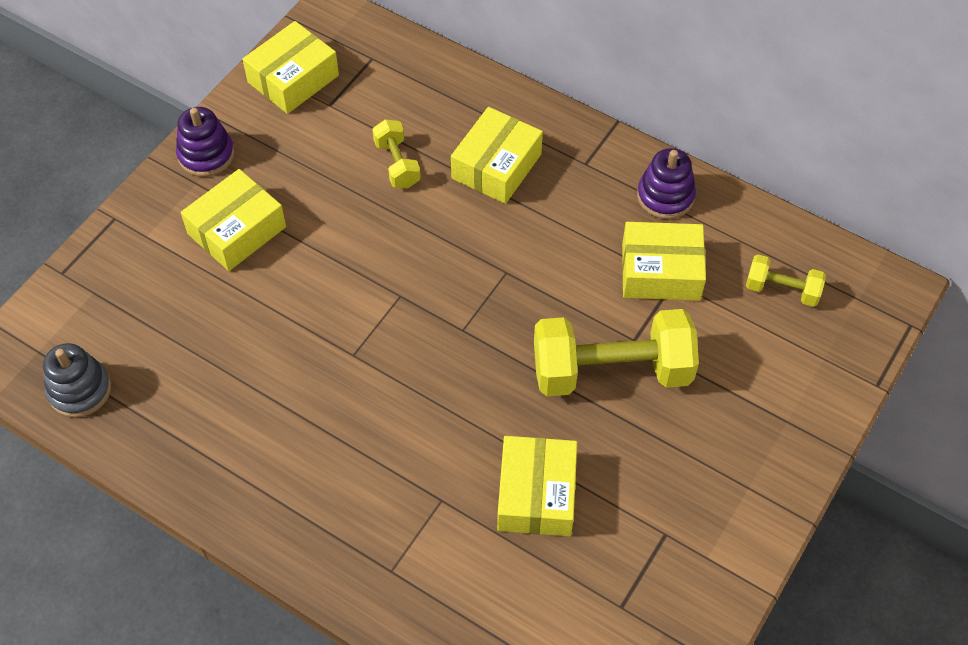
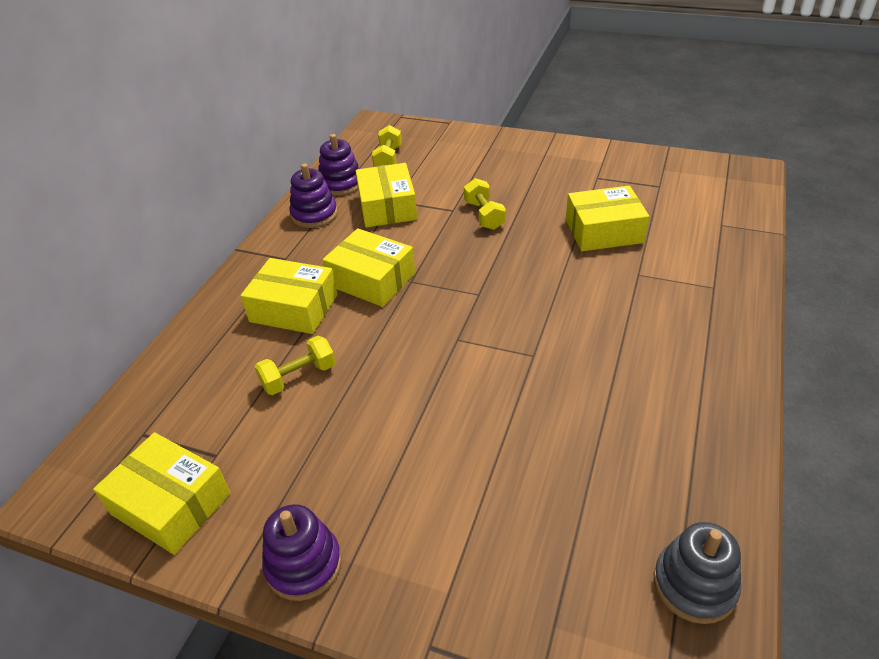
camera: 100 degrees left, 15 degrees down
(237, 230) = (415, 492): yellow box -> yellow box (371, 279)
(611, 371) = (484, 215): yellow dumbbell -> yellow dumbbell, size x0.49
(730, 230) = (341, 184): none -> purple stacking toy

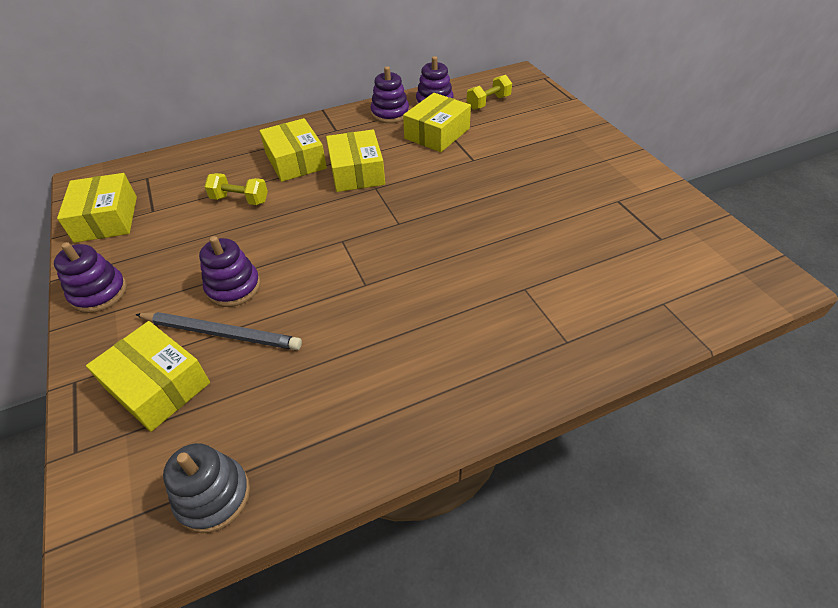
camera: 45 degrees right, 5 degrees up
(432, 445) = (233, 287): none -> purple stacking toy
(484, 215) = (487, 176): yellow dumbbell -> none
(488, 484) = (221, 333): none -> grey pencil
(604, 231) = (553, 241): yellow box -> yellow box (158, 385)

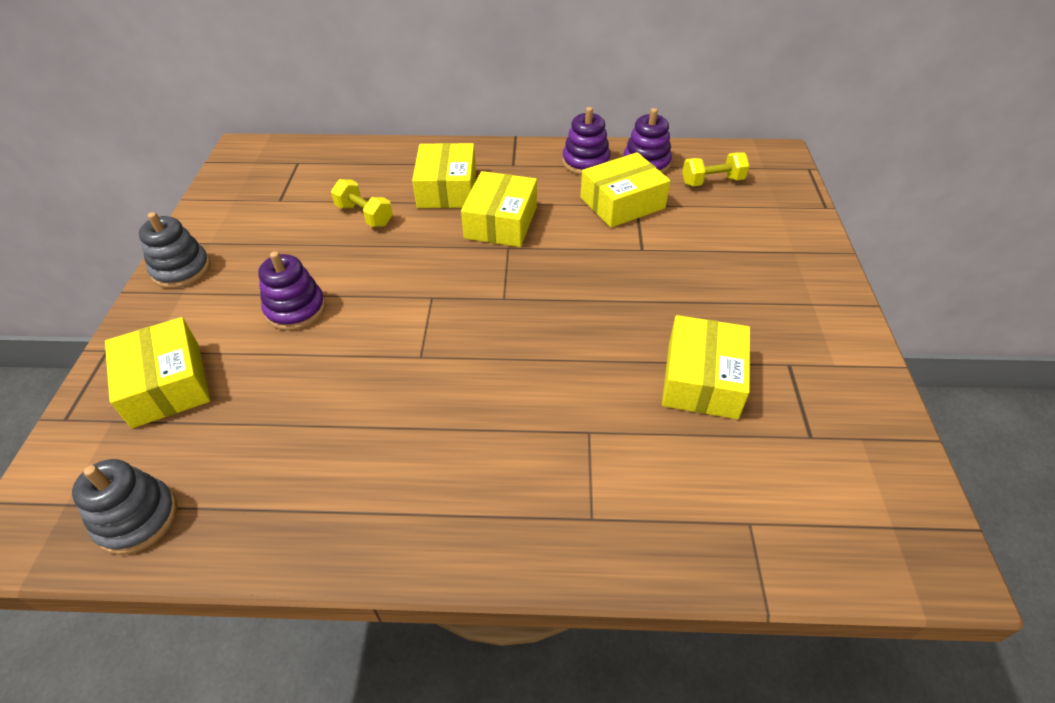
camera: 25 degrees right, 0 degrees up
(99, 293) = (181, 270): purple stacking toy -> grey stacking toy
(106, 219) = (236, 195): yellow box -> yellow box (702, 379)
(221, 333) = (253, 354): grey pencil -> none

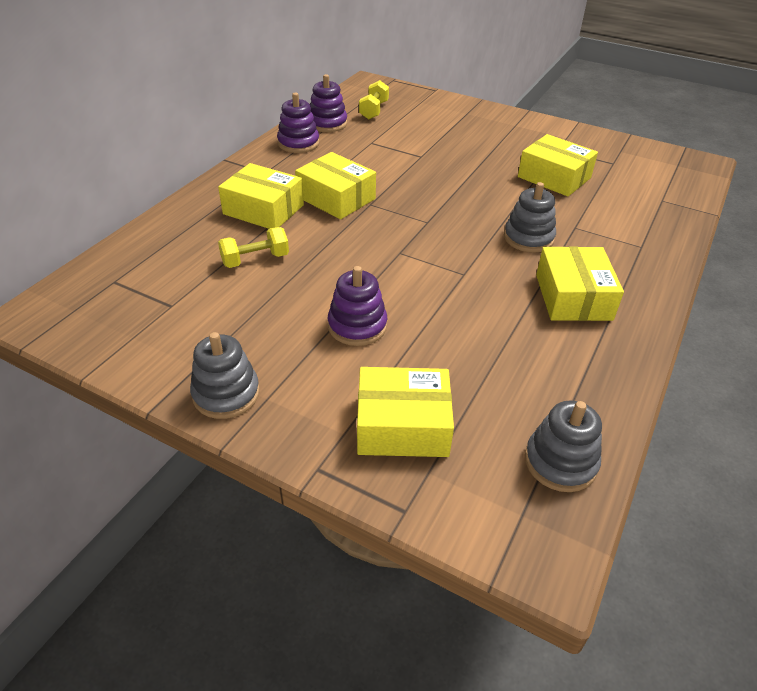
camera: 65 degrees left, 5 degrees down
(529, 392) = (528, 238): none -> grey stacking toy
(622, 203) = (364, 146): yellow box -> yellow box (573, 297)

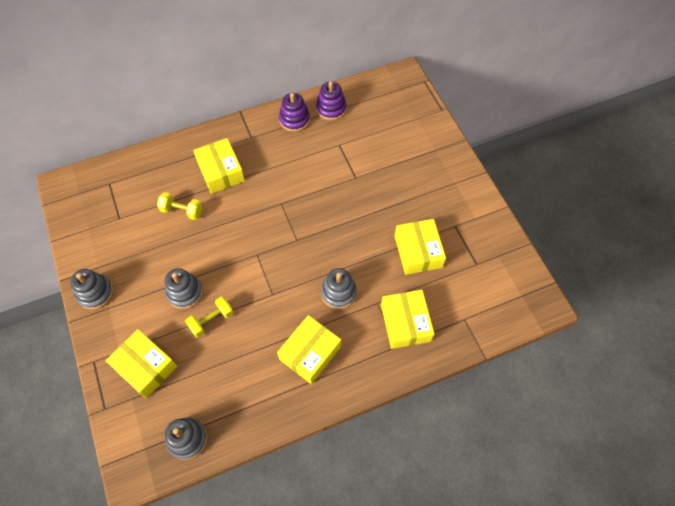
camera: 40 degrees right, 20 degrees up
(336, 198) = (267, 186): yellow box -> yellow box (405, 323)
(357, 326) = (185, 292): purple stacking toy -> grey stacking toy
(374, 110) = (374, 111): yellow dumbbell -> yellow dumbbell (211, 320)

